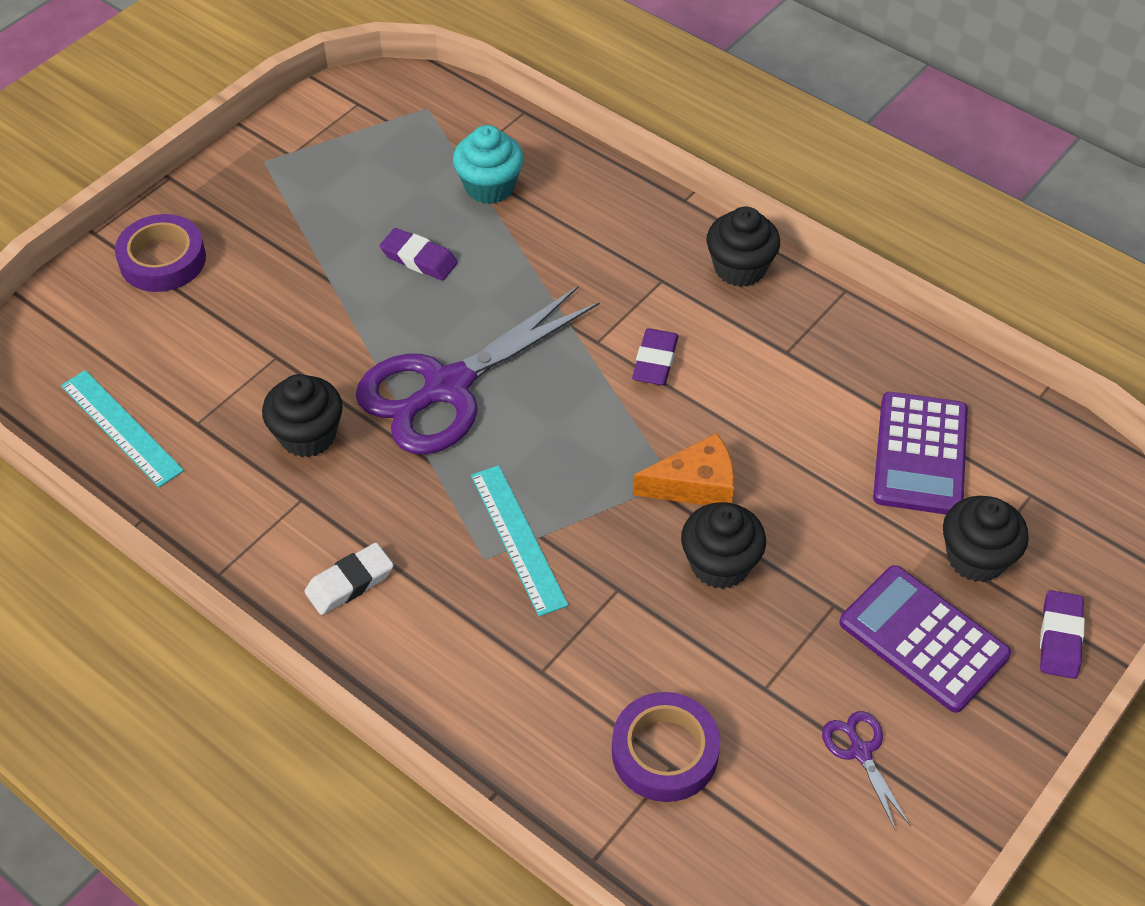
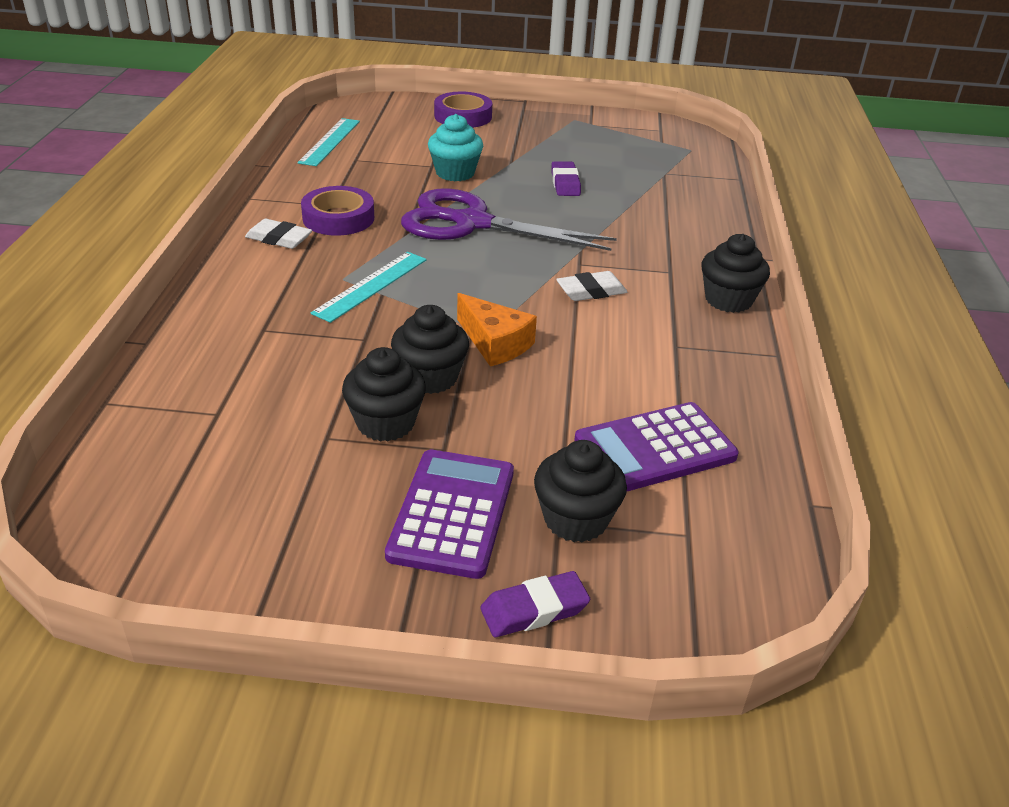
camera: 55 degrees right, 15 degrees down
(308, 435) = (381, 192): black cupcake -> black cupcake (385, 423)
(489, 186) = (658, 187): turquoise cupcake -> turquoise cupcake (455, 173)
(655, 361) = (591, 291): purple eraser -> white eraser
(664, 752) = (227, 405): purple tape -> purple tape (338, 218)
(860, 751) = (299, 511): purple scissors -> none

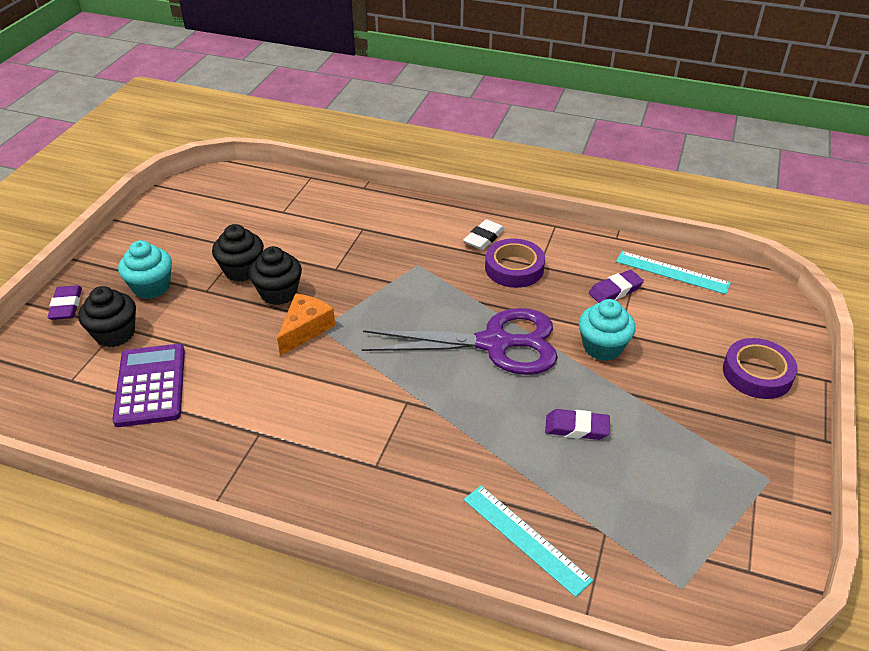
camera: 105 degrees right, 5 degrees up
(366, 167) = (615, 290): none -> purple eraser
(371, 286) = (403, 277): turquoise ruler -> turquoise ruler (525, 539)
(452, 513) = (151, 287): purple calculator -> turquoise cupcake
(472, 223) = (494, 344): purple scissors -> purple scissors turned 60 degrees clockwise
(495, 343) = (305, 329): orange cheese -> orange cheese turned 150 degrees clockwise
(591, 291) = (358, 399): white eraser -> none
(728, 300) = (312, 496): black cupcake -> none

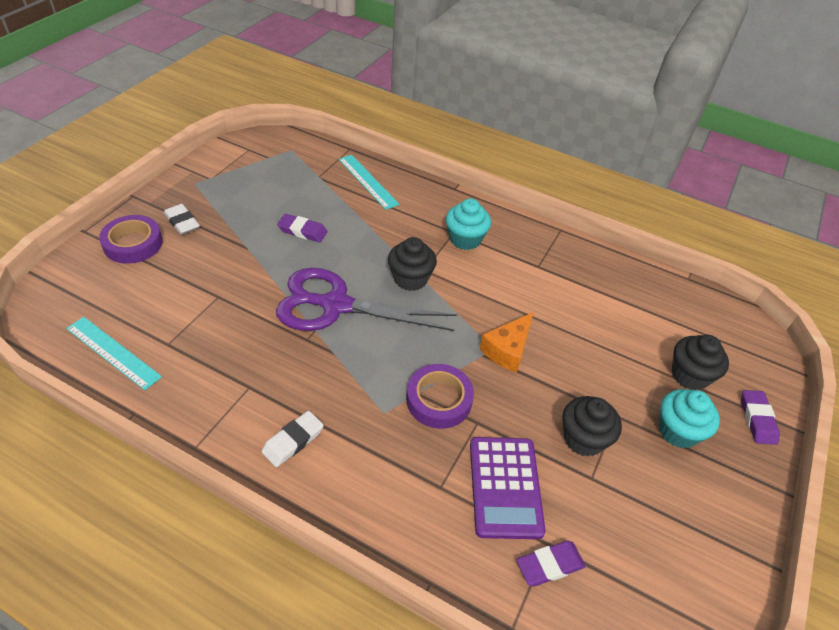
camera: 175 degrees left, 5 degrees up
(150, 385) = (635, 317): purple calculator -> purple calculator (505, 487)
(279, 293) = (538, 398): black cupcake -> black cupcake (410, 279)
(514, 268) = (278, 388): purple tape -> purple tape (439, 400)
(602, 347) = (242, 286): turquoise cupcake -> turquoise cupcake (465, 239)
(615, 290) = (189, 340): purple eraser -> purple eraser (549, 565)
(730, 412) = (182, 222): none -> white eraser

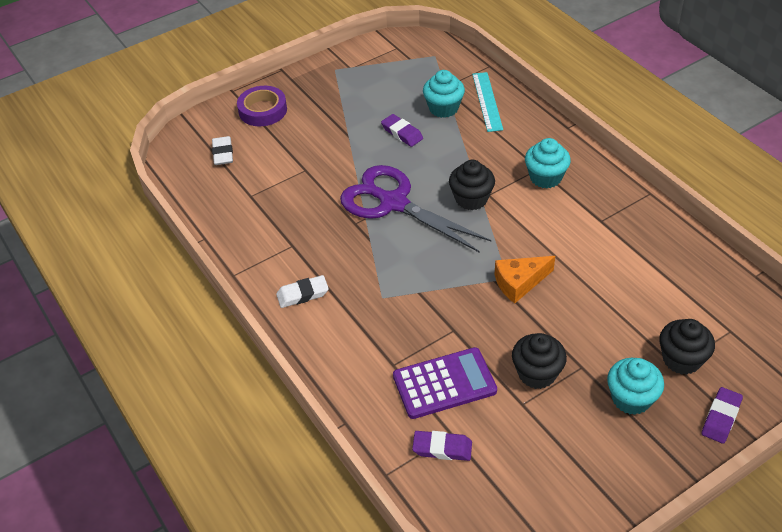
camera: 35 degrees right, 0 degrees up
(113, 352) = (210, 190): turquoise ruler -> none
(182, 222) = (308, 101): white eraser -> white eraser (223, 153)
(330, 197) = (443, 108): none -> turquoise cupcake
(439, 400) = (432, 303): purple tape -> none
(505, 487) = (444, 383): purple calculator -> purple calculator turned 135 degrees counterclockwise

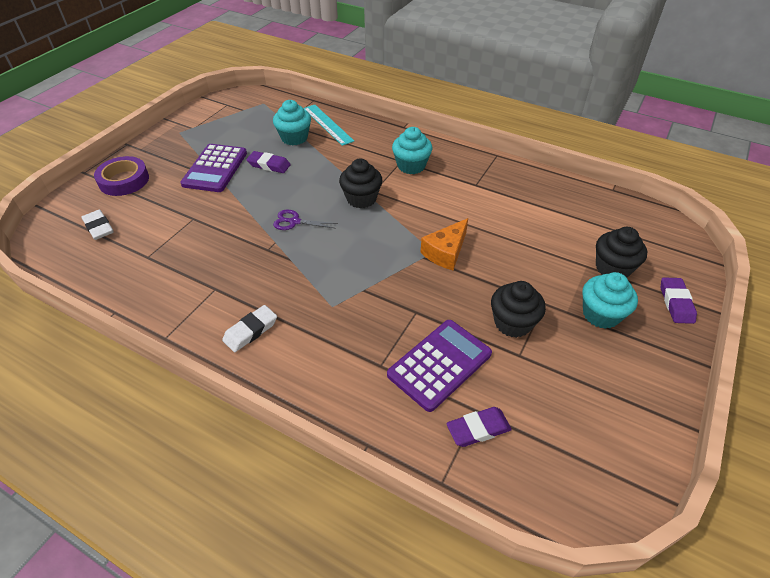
camera: 30 degrees left, 0 degrees up
(349, 122) = (215, 168): none -> purple calculator
(393, 203) = (294, 222): purple scissors -> purple scissors, size x0.41

